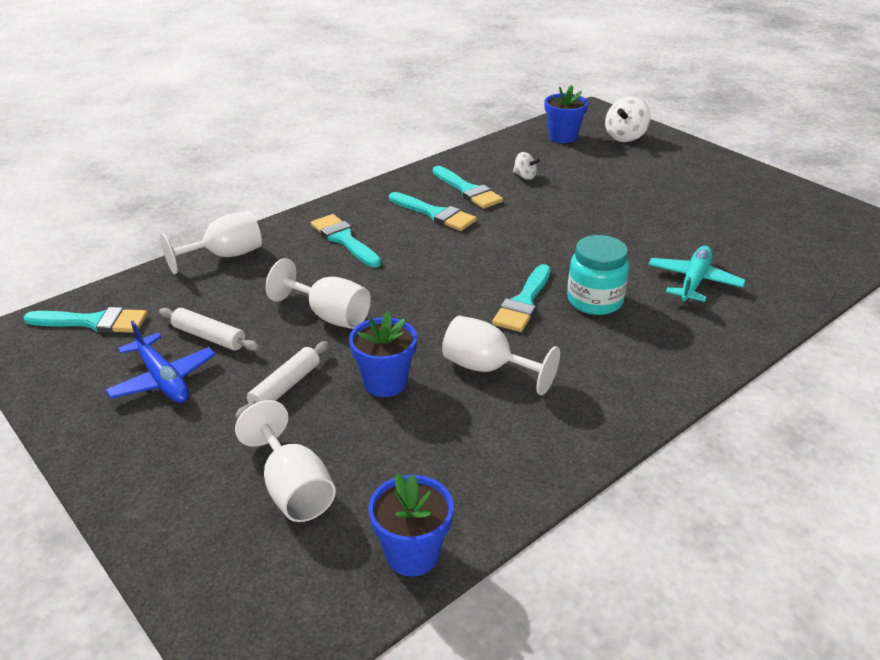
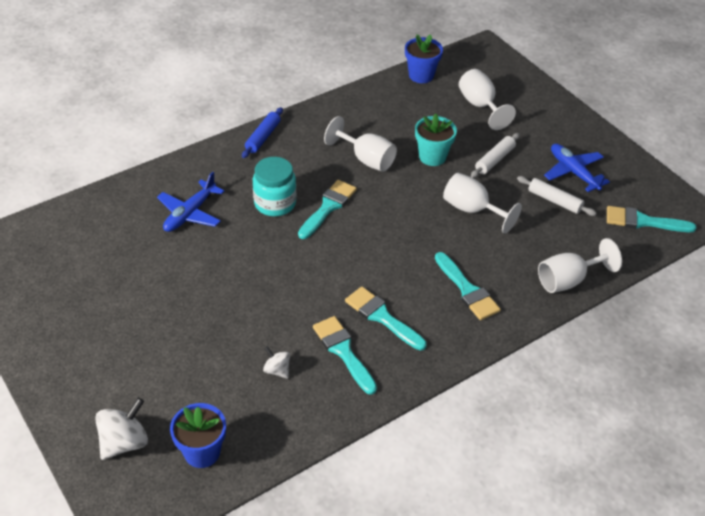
camera: 175 degrees left, 10 degrees up
(385, 382) = (432, 157): blue flower pot -> turquoise flower pot
(661, 387) = (263, 137): none -> blue rolling pin
(693, 281) = (190, 213): turquoise plane -> blue plane

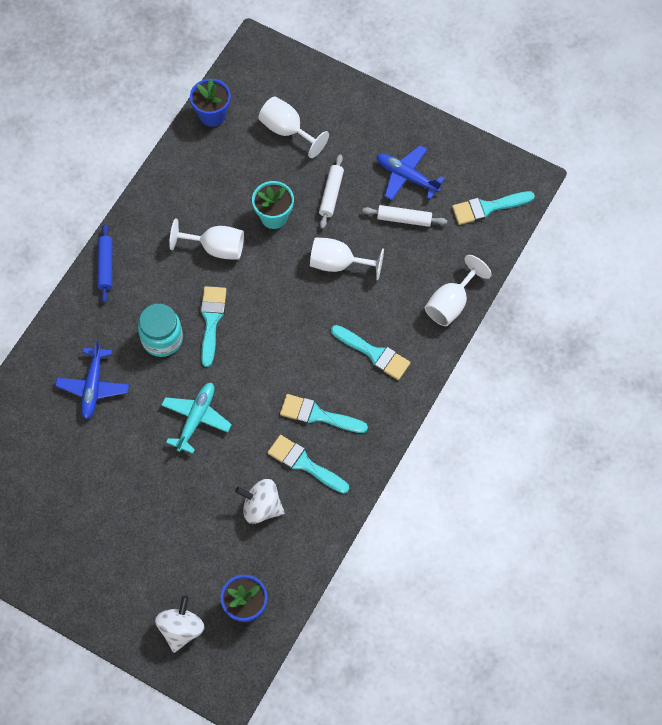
camera: 25 degrees left, 20 degrees up
(264, 273) = (196, 418): none -> turquoise plane
(277, 370) = (261, 507): white spinning top -> white spinning top, size x1.74

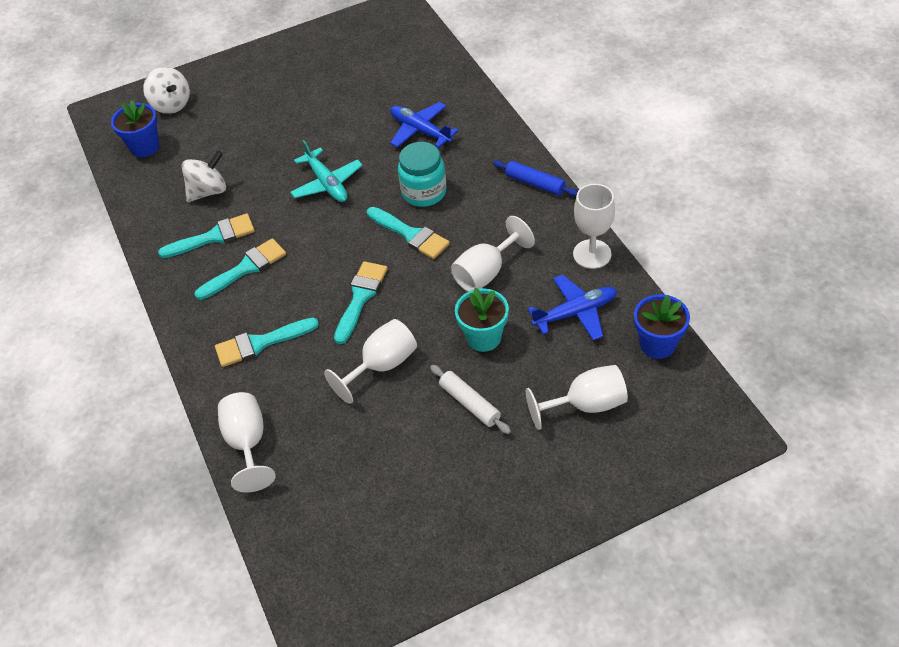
camera: 130 degrees right, 15 degrees down
(156, 191) = (592, 254): none -> white goblet
(404, 219) = (382, 457): white rolling pin -> none
(406, 176) = (433, 492): blue plane -> blue plane (575, 313)
(488, 208) = (324, 555): turquoise brush -> turquoise brush (360, 297)

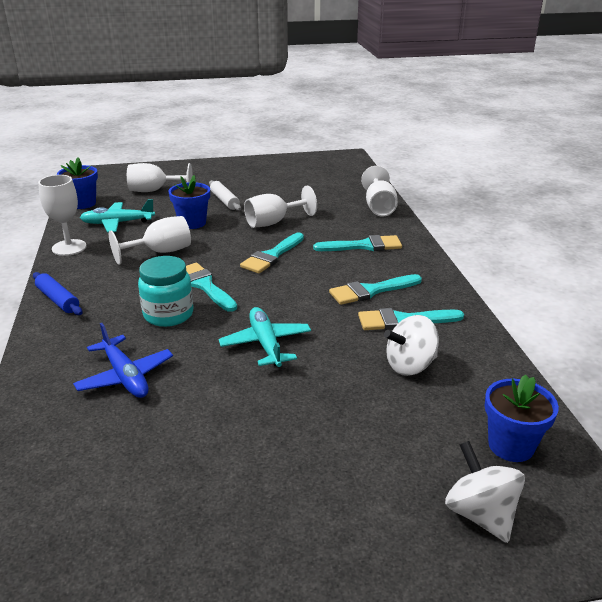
camera: 170 degrees left, 20 degrees down
(483, 337) = (192, 223): turquoise flower pot -> blue flower pot
(575, 313) = (117, 223): blue plane -> turquoise plane

